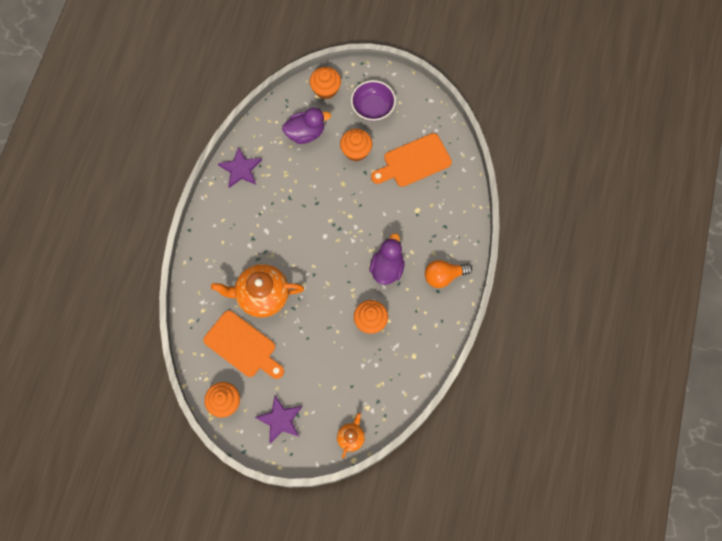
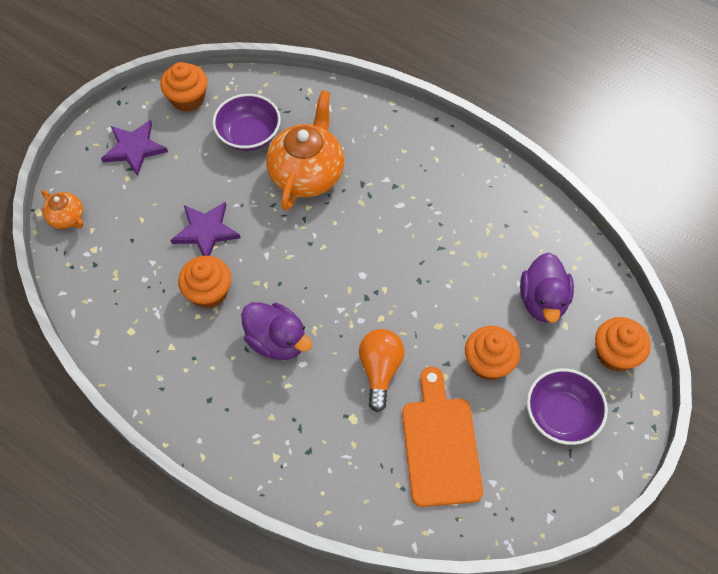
camera: 110 degrees right, 10 degrees down
(240, 169) = (508, 200): purple star -> purple star (206, 231)
(242, 346) = (249, 135): orange cutting board -> purple bowl
(443, 276) = (228, 417): orange light bulb -> orange light bulb (380, 370)

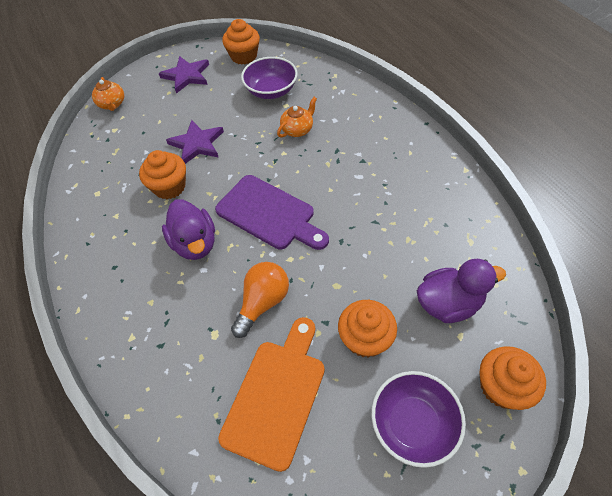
camera: 30 degrees right, 5 degrees down
(307, 174) = (297, 130): orange teapot -> orange teapot, size x0.50
(333, 281) = (269, 214): none -> purple cutting board
(543, 301) = (448, 303): purple duck -> purple duck turned 135 degrees counterclockwise

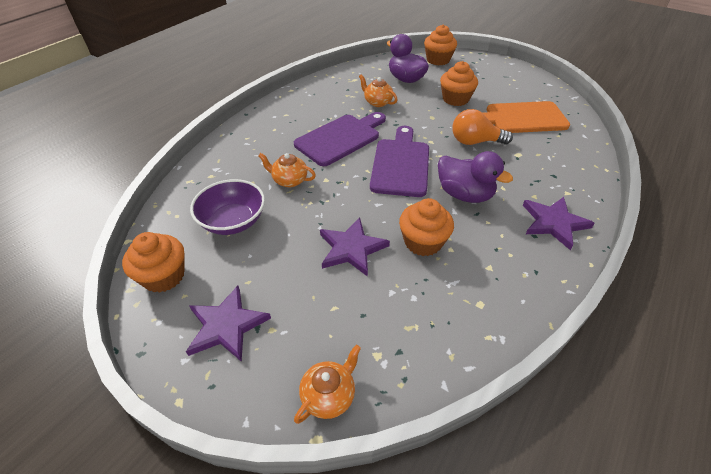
camera: 120 degrees left, 10 degrees down
(112, 292) = (553, 223): none -> purple star
(195, 243) = (464, 194): purple duck -> purple duck turned 90 degrees clockwise
(340, 182) = (340, 138): none -> purple cutting board
(398, 243) = (377, 102): none -> orange teapot
(413, 423) = (483, 77): purple bowl -> none

